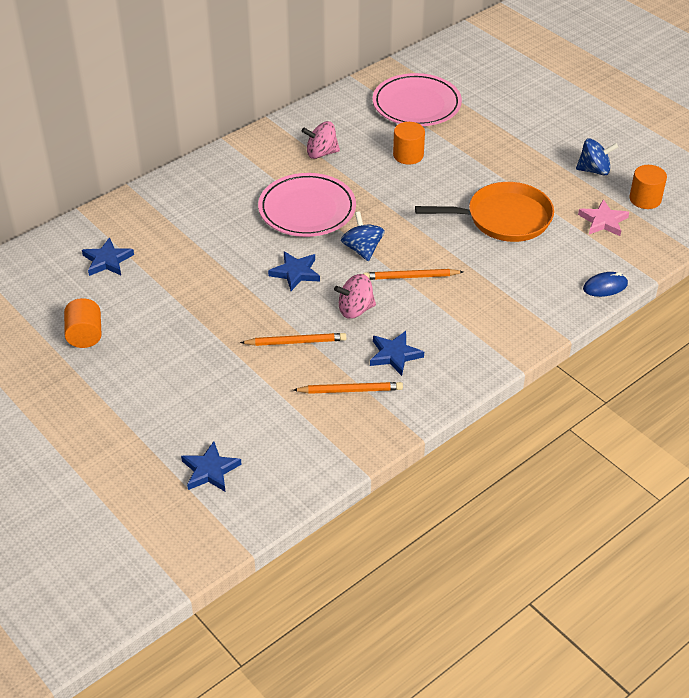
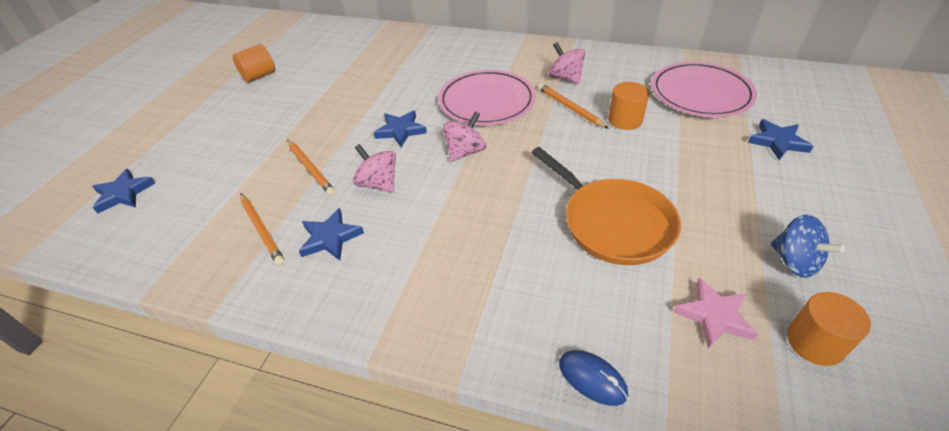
camera: 60 degrees right, 0 degrees up
(107, 260) = (344, 51): blue star -> blue star (778, 142)
(362, 249) = (465, 152): blue spinning top -> pink spinning top
(411, 277) = (454, 197): orange pencil -> orange pencil (570, 108)

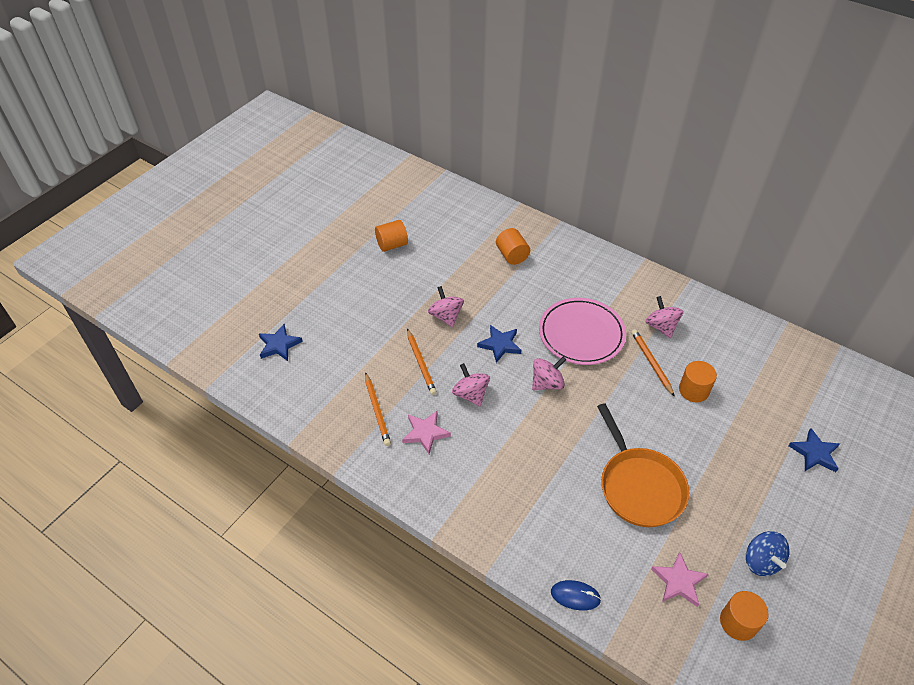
camera: 15 degrees right, 5 degrees up
(330, 238) = (425, 433): blue star -> pink star
(332, 120) = (446, 316): none -> pink spinning top
(392, 58) = (512, 255): none -> orange cylinder
(592, 378) = (575, 596): blue mouse -> blue mouse turned 45 degrees counterclockwise
(700, 94) = (775, 381): pink plate -> none

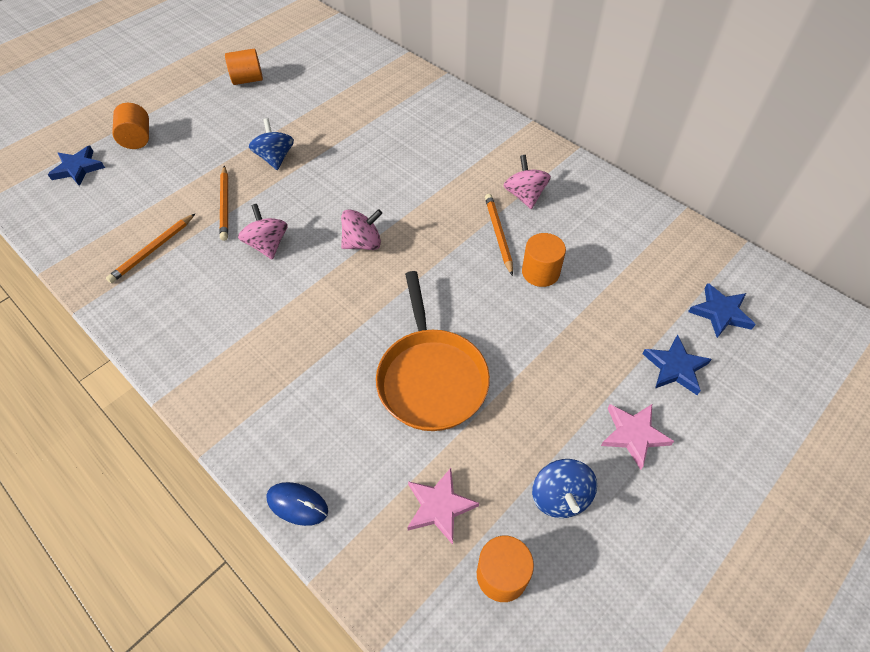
camera: 10 degrees right, 5 degrees up
(377, 411) = (152, 250): orange pencil -> orange pencil turned 45 degrees clockwise
(425, 433) = (196, 281): pink star -> pink star (633, 435)
(446, 316) = (275, 158): pink spinning top -> blue spinning top
(500, 345) = (324, 195): blue star -> blue star (720, 312)
(512, 255) = (377, 103): orange cylinder -> orange cylinder (137, 139)
(581, 334) = (425, 194): pink plate -> none

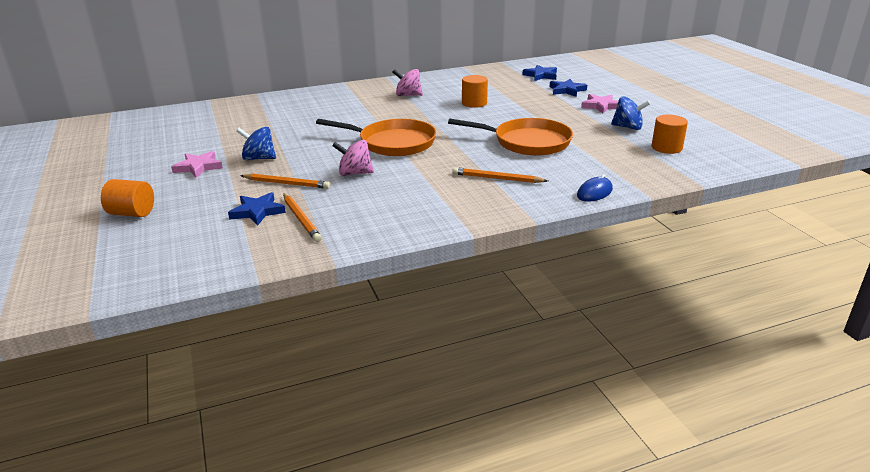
camera: 65 degrees left, 25 degrees down
(78, 168) = (126, 248): blue star -> blue star (257, 212)
(248, 80) = (135, 156): orange cylinder -> none
(363, 243) = (393, 143): pink spinning top -> orange pan
(439, 507) = (618, 155): pink star -> pink star (198, 167)
(498, 234) = (432, 107): orange pencil -> orange pencil (497, 178)

